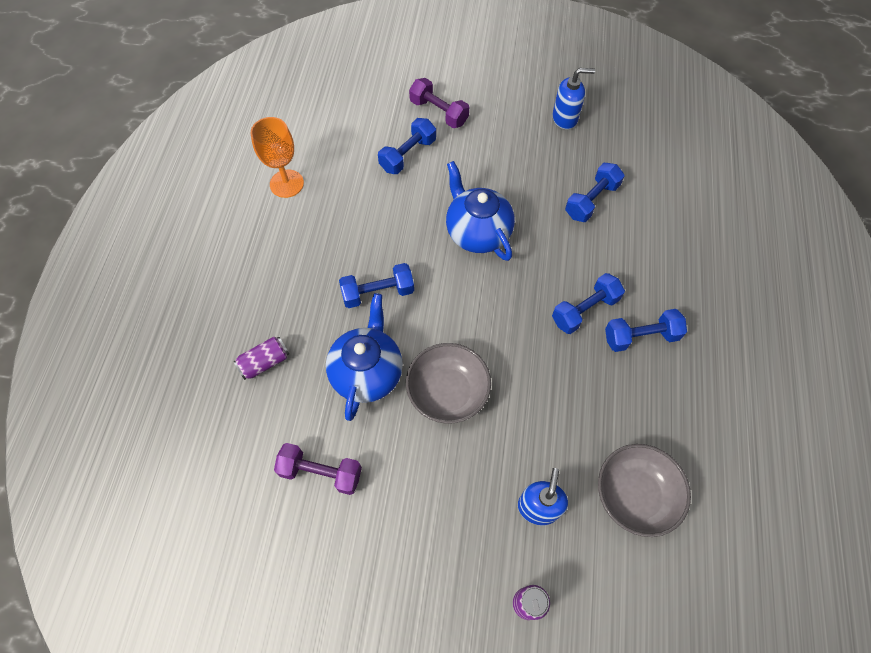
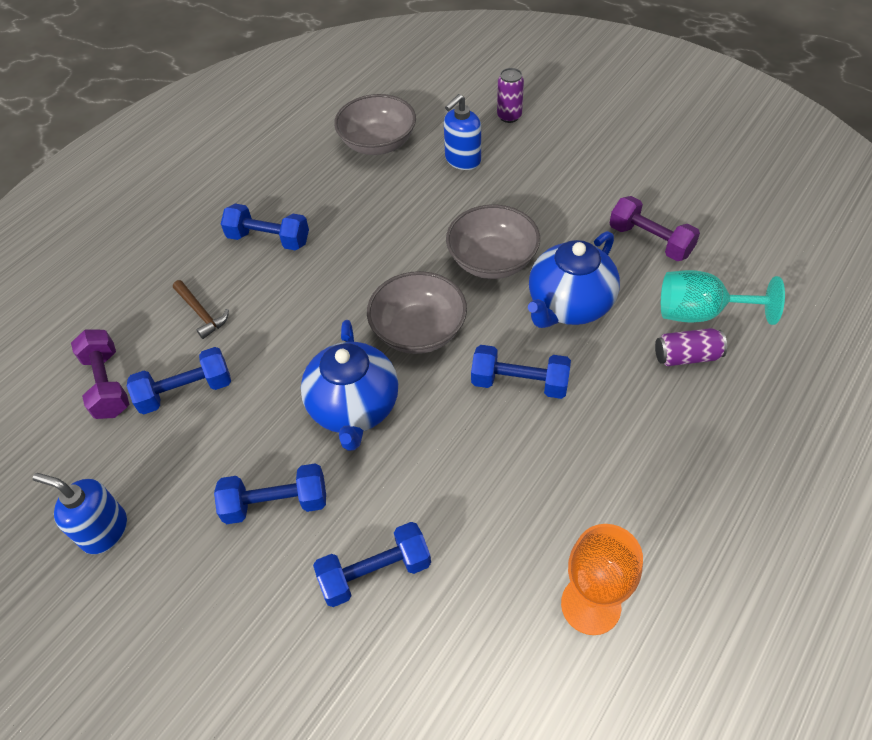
camera: 150 degrees left, 10 degrees down
(261, 408) = (700, 313): none -> turquoise goblet
(439, 112) = (277, 637): purple dumbbell -> purple dumbbell (107, 384)
(469, 304) = (419, 331): none -> grey bowl
(584, 310) = (301, 280): blue dumbbell -> blue dumbbell (276, 503)
(632, 254) = (201, 313): none -> brown hammer

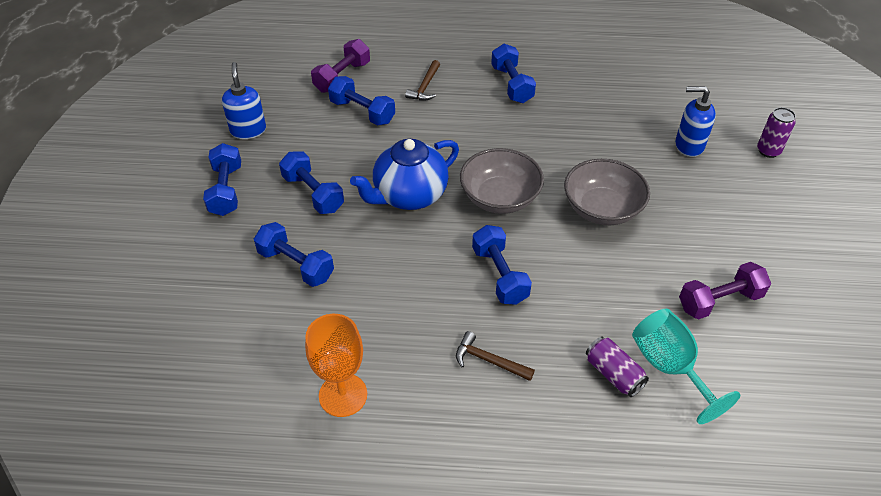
camera: 55 degrees right, 5 degrees down
(191, 603) = (226, 190): none -> blue dumbbell
(378, 143) = (656, 92): grey bowl -> none
(569, 305) = (599, 274): blue teapot -> none
(619, 446) = (489, 360): none -> brown hammer
(650, 241) = (719, 301): purple dumbbell -> purple dumbbell turned 60 degrees clockwise

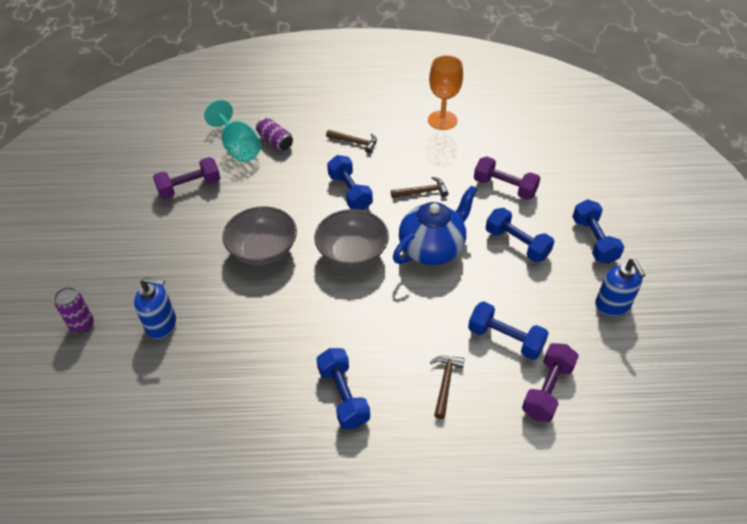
camera: 175 degrees right, 0 degrees up
(296, 265) = (504, 187): blue dumbbell -> purple dumbbell
(404, 267) = (422, 192): none -> brown hammer

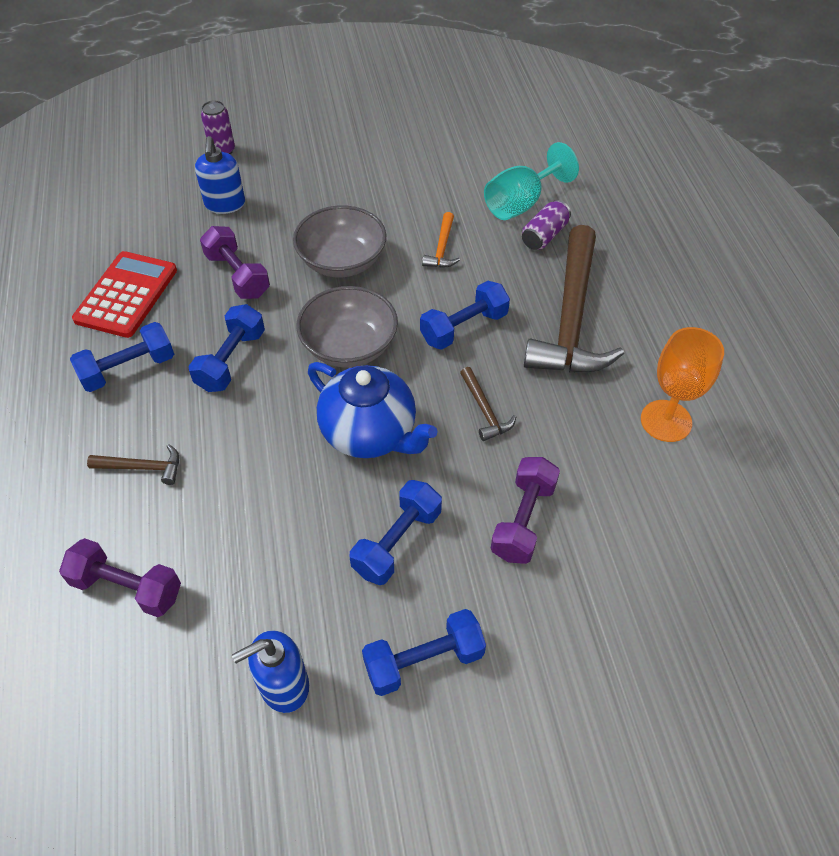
camera: 80 degrees right, 5 degrees up
(189, 187) = (435, 178): purple dumbbell -> purple dumbbell (237, 275)
(254, 400) = (126, 295): none -> red calculator
(269, 193) = (442, 248): none -> orange hammer
(355, 142) = (571, 318): brown hammer -> brown hammer, size x2.39
(505, 339) = (212, 532): blue dumbbell -> blue dumbbell (231, 360)

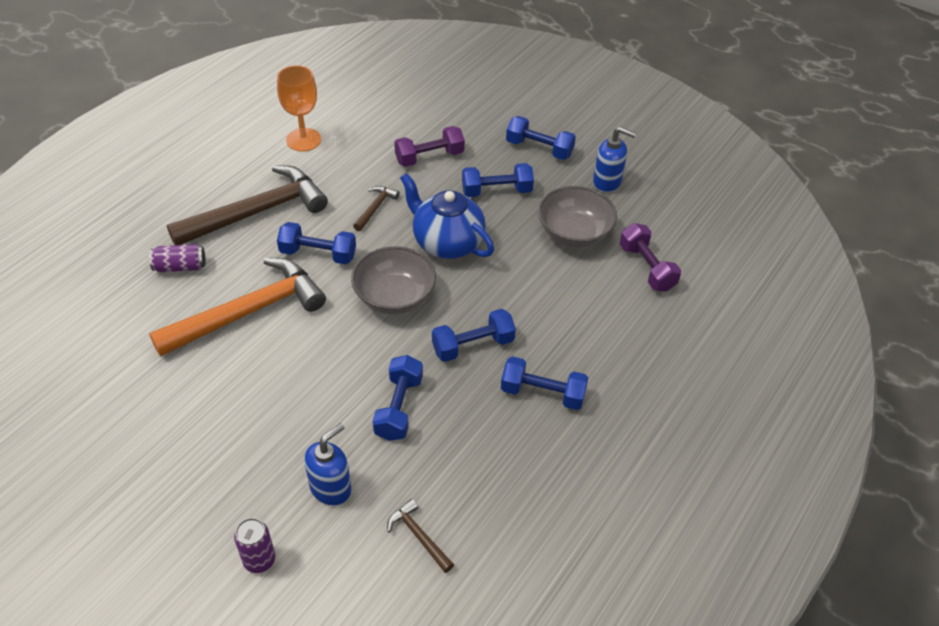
camera: 135 degrees left, 5 degrees down
(126, 295) = (490, 459): red calculator -> none
(142, 467) = (588, 321): brown hammer -> brown hammer (419, 536)
(237, 275) = (399, 407): purple dumbbell -> blue dumbbell
(342, 261) = (320, 358): grey bowl -> grey bowl (574, 233)
(370, 433) = (447, 243): blue teapot -> blue teapot turned 45 degrees counterclockwise
(442, 248) = (249, 312): orange hammer -> orange hammer, size x2.39
(521, 203) = (151, 299): turquoise goblet -> none

